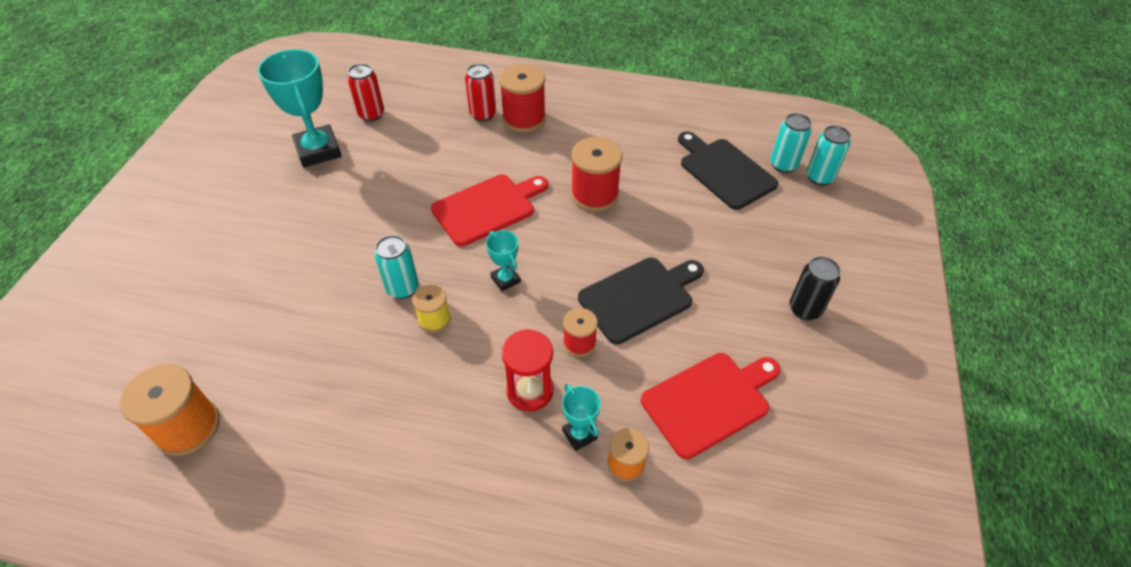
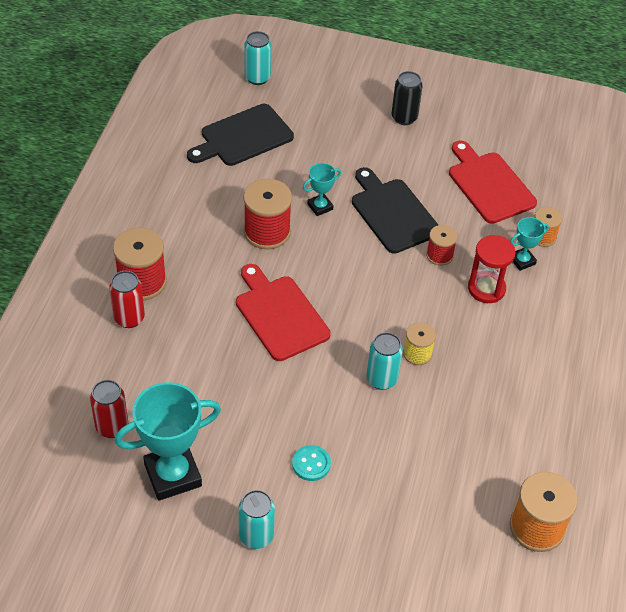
camera: 90 degrees left, 0 degrees up
(310, 236) = (311, 464): none -> turquoise button
(505, 279) = (372, 302): turquoise trophy -> turquoise trophy (320, 207)
(783, 165) = (239, 97): turquoise can -> turquoise can (256, 536)

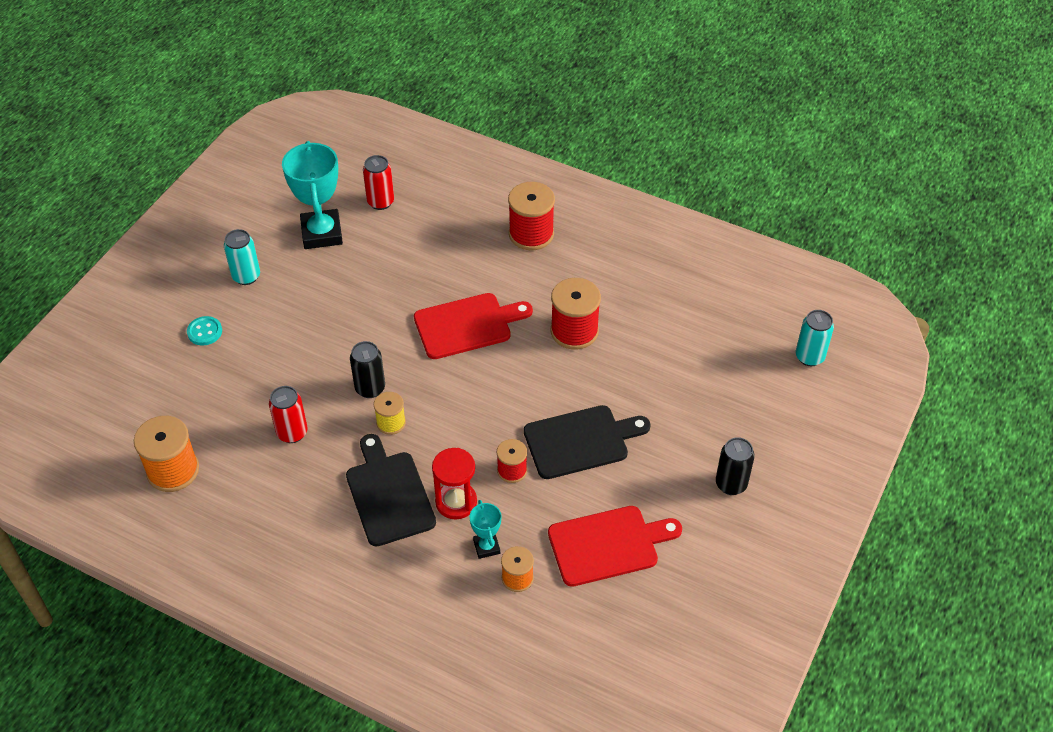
camera: 105 degrees right, 0 degrees up
(129, 318) = (491, 222): red can -> red can (292, 433)
(243, 137) = (714, 331): black cutting board -> black cutting board (389, 494)
(311, 464) = (299, 322): turquoise button -> turquoise button (204, 332)
(320, 207) = (601, 379): turquoise trophy -> none
(381, 379) = (370, 388): turquoise can -> black can

